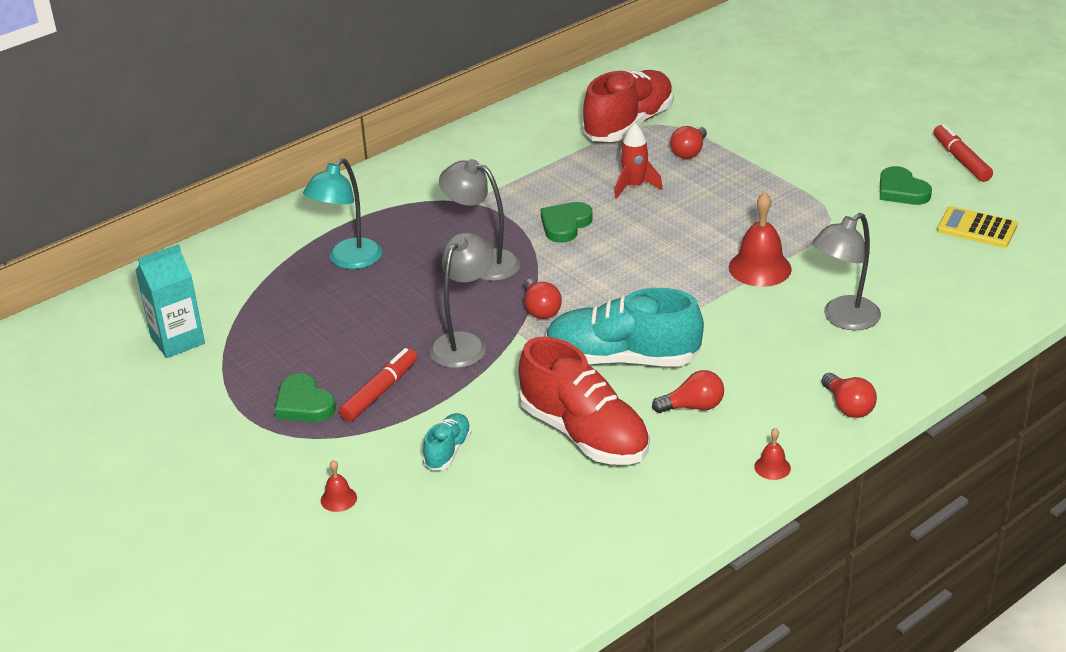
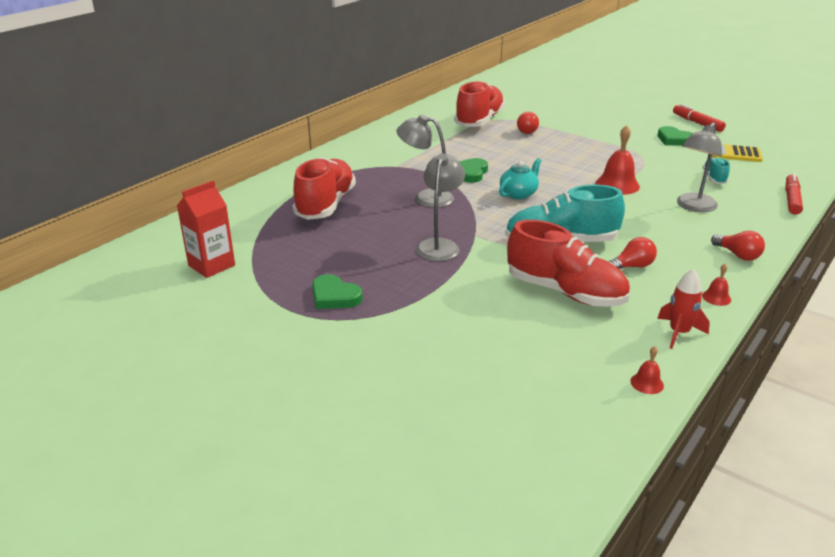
camera: 15 degrees left, 5 degrees down
(177, 340) = (211, 265): turquoise carton -> red carton
(338, 499) = (396, 359): red bell -> red bell (647, 383)
(348, 260) = (326, 205): turquoise lamp -> red shoe
(380, 392) = (392, 282): red marker -> red marker (791, 199)
(448, 451) = (467, 315): turquoise shoe -> turquoise shoe (714, 178)
(540, 309) = (483, 220): red light bulb -> none
(611, 270) = (518, 194): none -> turquoise teapot
(634, 186) = (504, 150): red rocket -> red rocket (678, 333)

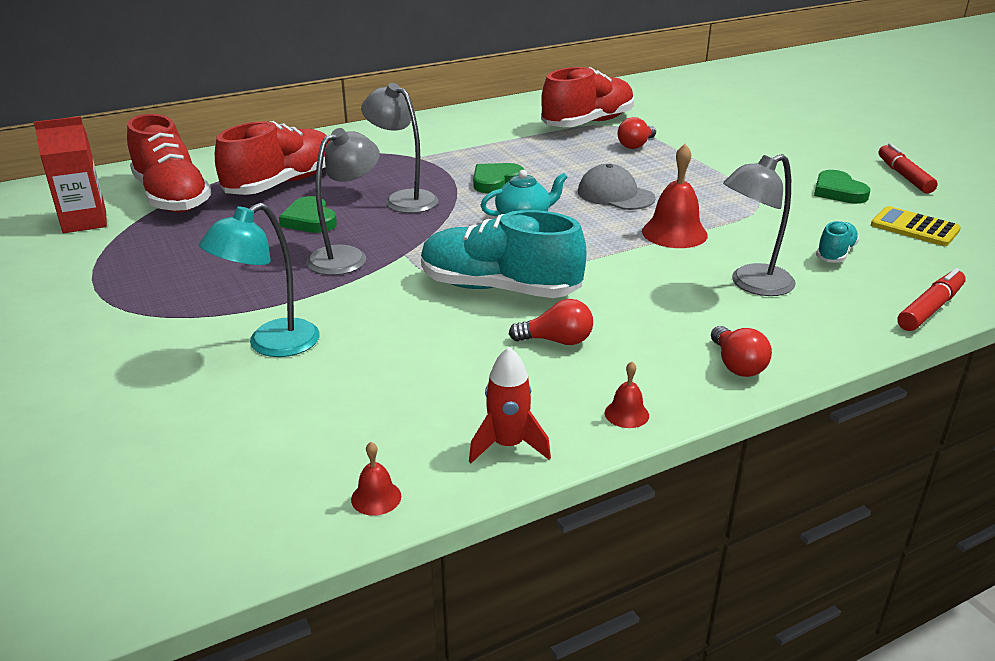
camera: 25 degrees right, 0 degrees up
(334, 296) = (157, 284): green heart -> green heart (310, 220)
(469, 315) = (271, 345): none -> turquoise lamp
(555, 167) = (615, 195): none -> grey cap
(565, 292) = (424, 350): red shoe -> red shoe (172, 197)

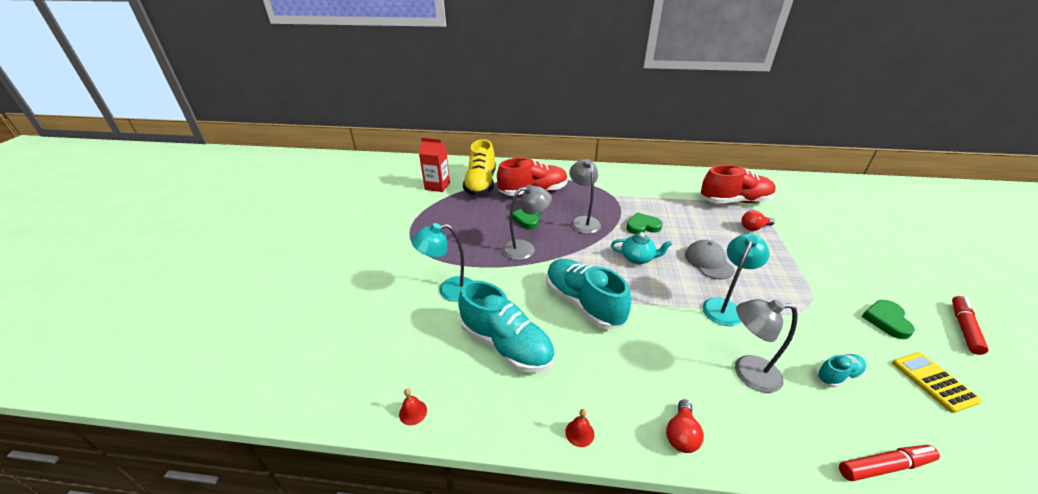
camera: 35 degrees right, 5 degrees up
(172, 197) = (481, 184): red shoe -> yellow shoe
(437, 371) = (506, 345): none -> turquoise shoe
(508, 445) = (498, 416): red rocket -> none
(557, 341) = (584, 356): red light bulb -> none
(674, 233) = (725, 307): red bell -> turquoise lamp

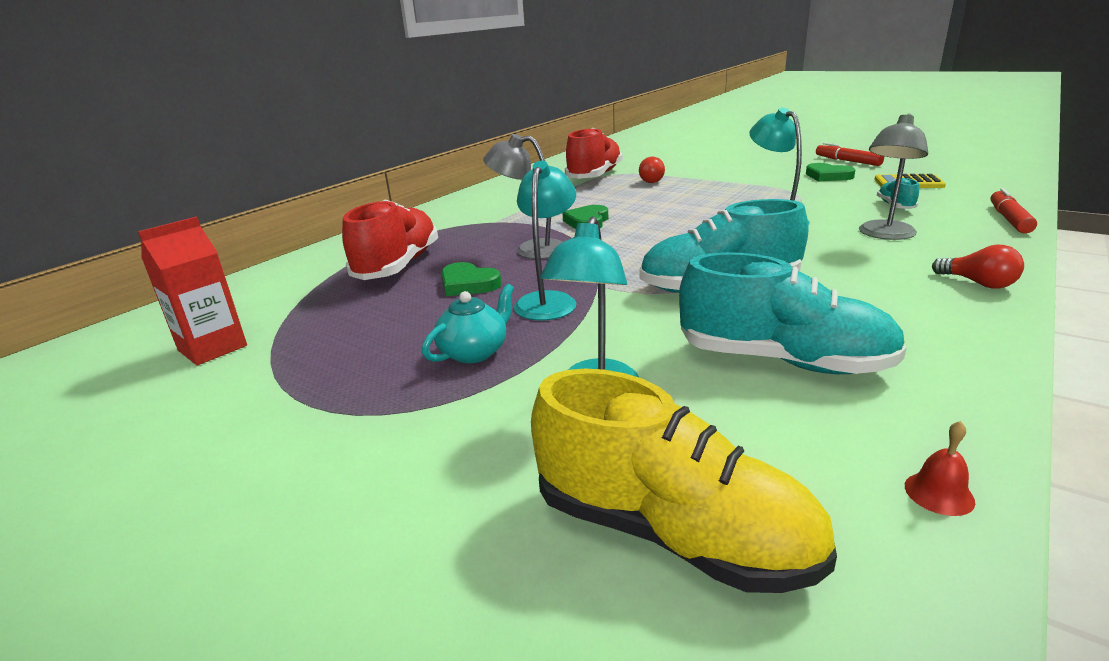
camera: 60 degrees left, 10 degrees down
(481, 184) = (293, 302): yellow shoe -> yellow shoe (671, 532)
(506, 345) = (783, 361): turquoise shoe -> turquoise shoe turned 45 degrees clockwise
(525, 249) = (548, 300): grey lamp -> turquoise lamp
(579, 433) = (981, 340): red bell -> none
(637, 258) = (651, 238): turquoise teapot -> turquoise teapot (474, 352)
(708, 262) = (692, 209): grey cap -> none

